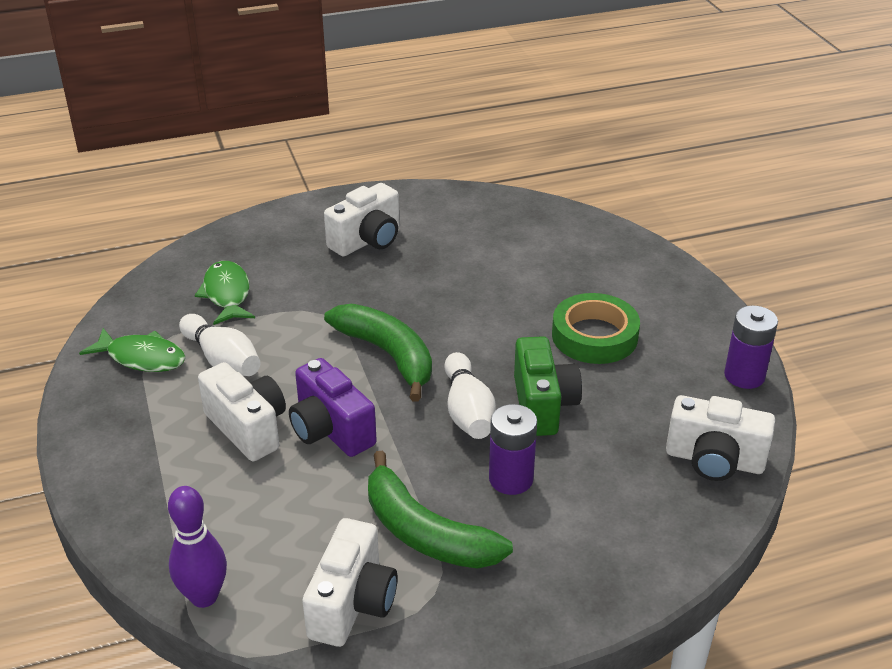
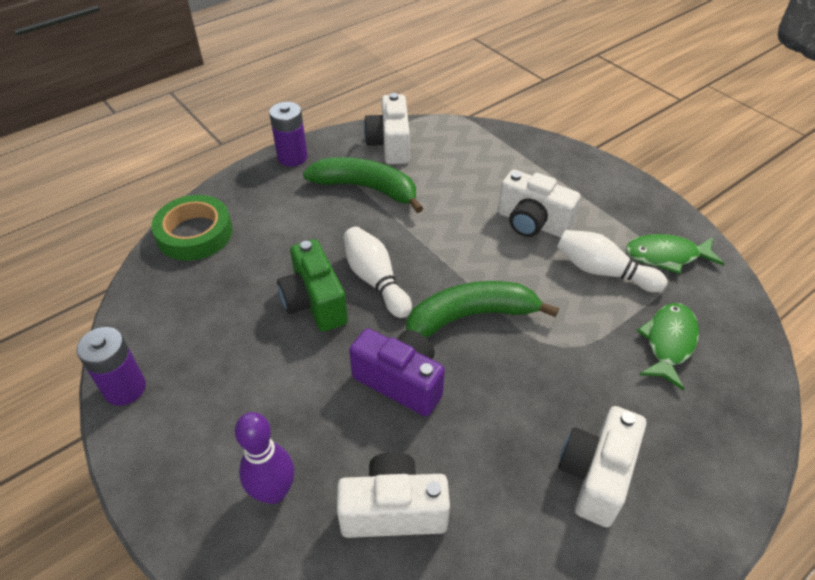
camera: 160 degrees right, 10 degrees up
(204, 596) = (473, 130): purple bowling pin -> purple bowling pin (274, 492)
(227, 294) = (668, 343): green fish -> green fish turned 120 degrees counterclockwise
(331, 430) = (472, 237): purple camera -> purple camera (400, 381)
(388, 355) = (471, 316): green banana -> green banana turned 135 degrees clockwise
(511, 479) = (322, 235): purple battery -> purple battery (292, 157)
(594, 336) = (282, 397): green tape -> green tape (195, 233)
(714, 460) = (164, 290): white camera -> white camera (393, 510)

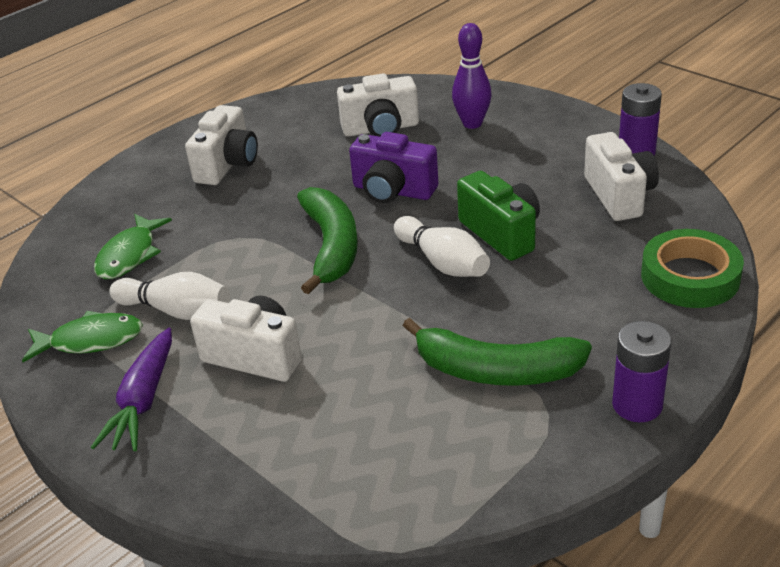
camera: 175 degrees right, 10 degrees down
(390, 145) = (486, 455): white camera -> white camera (619, 195)
(471, 316) = (331, 246): green banana -> green banana turned 75 degrees counterclockwise
(607, 204) = (143, 400): none -> purple carrot

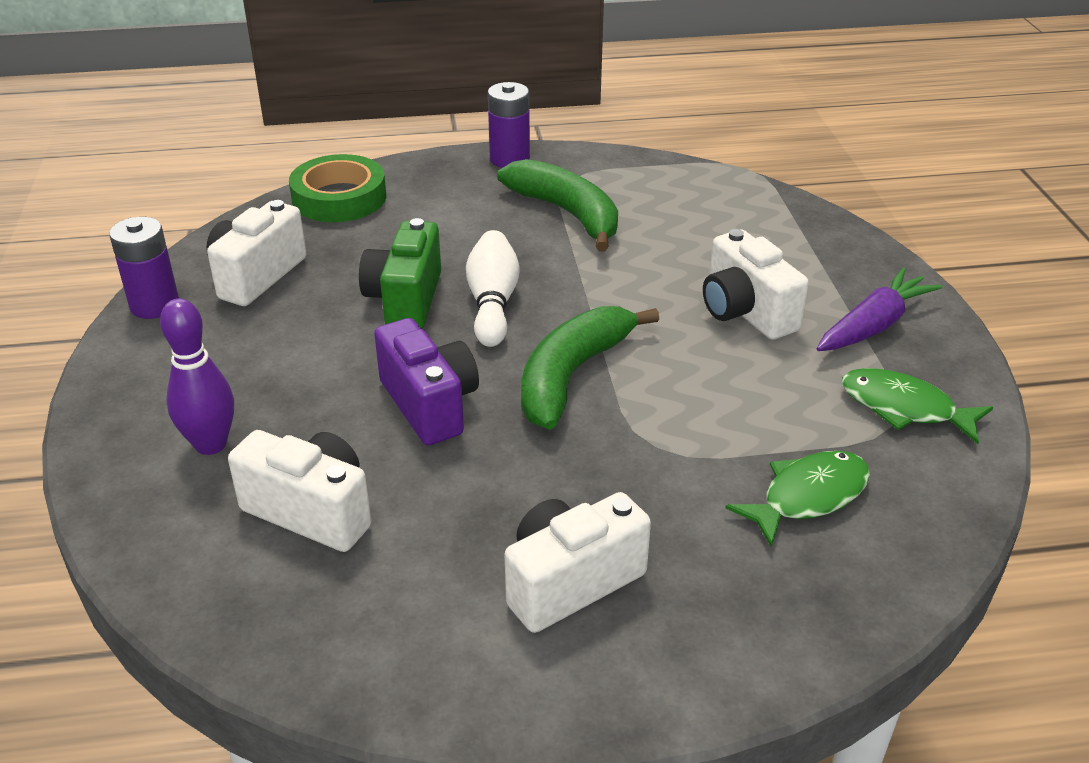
camera: 145 degrees left, 0 degrees up
(176, 311) = (792, 393): white bowling pin -> none

